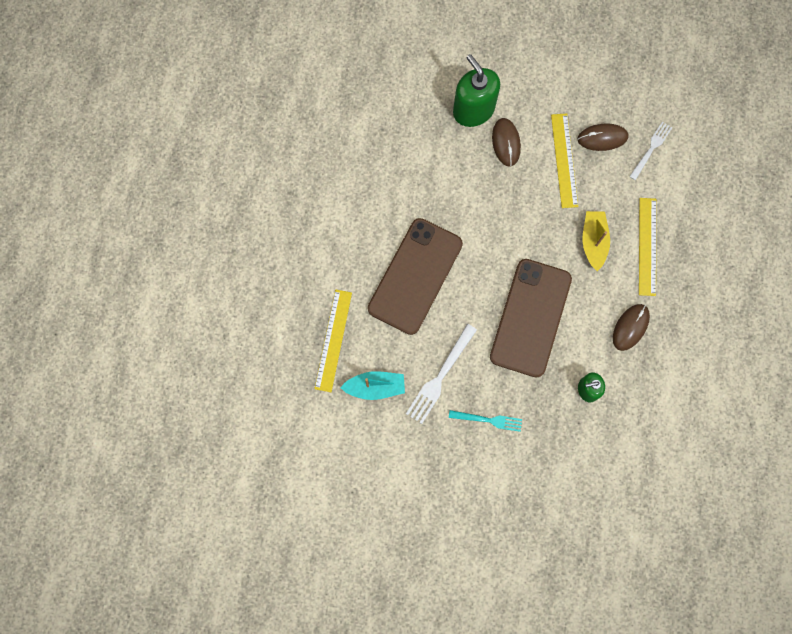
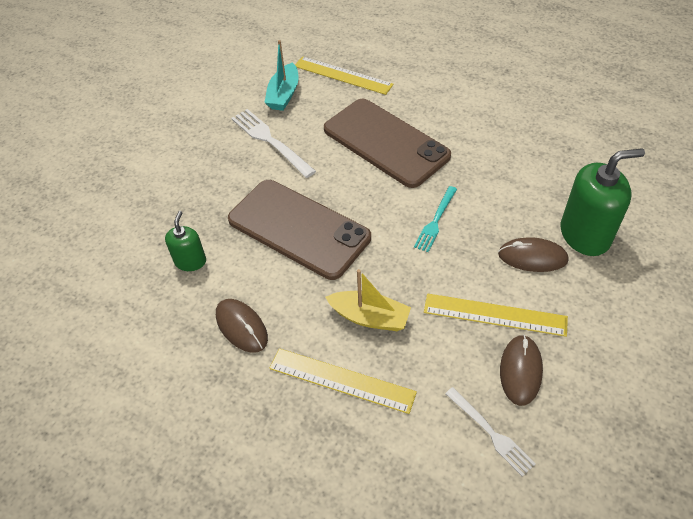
camera: 110 degrees right, 25 degrees down
(488, 420) = (206, 168): turquoise fork -> turquoise fork (435, 221)

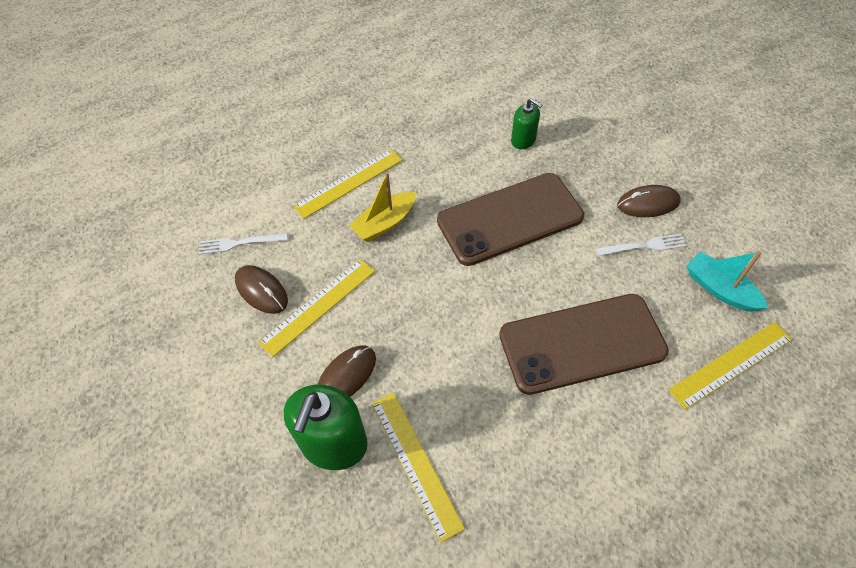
camera: 120 degrees right, 5 degrees up
(241, 327) = (437, 147): brown mouse -> brown mouse (648, 203)
(270, 141) = (644, 246): white fork -> white fork, size x0.66
(435, 221) = (445, 324): turquoise fork -> none
(550, 185) = (415, 463): none -> yellow ruler

